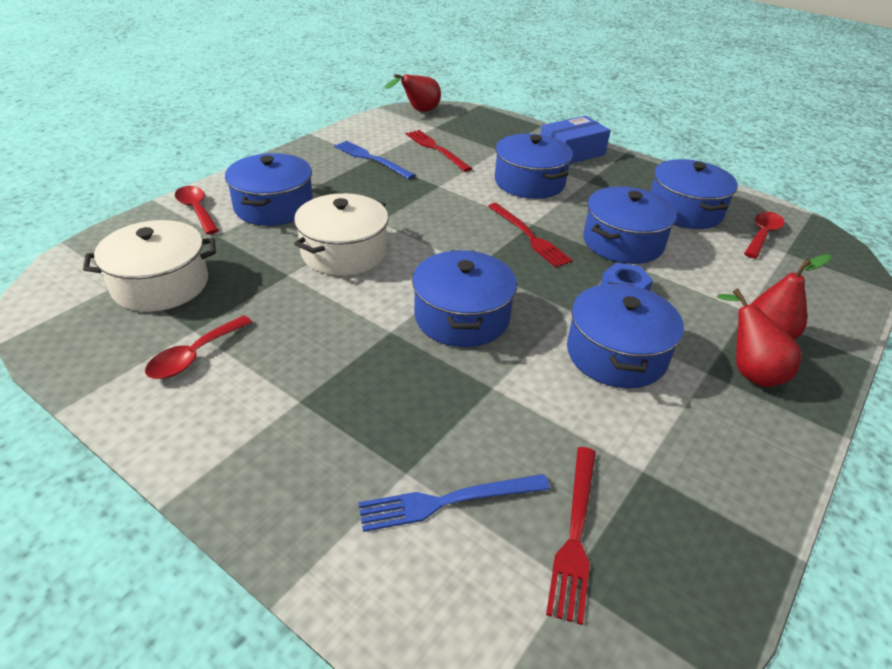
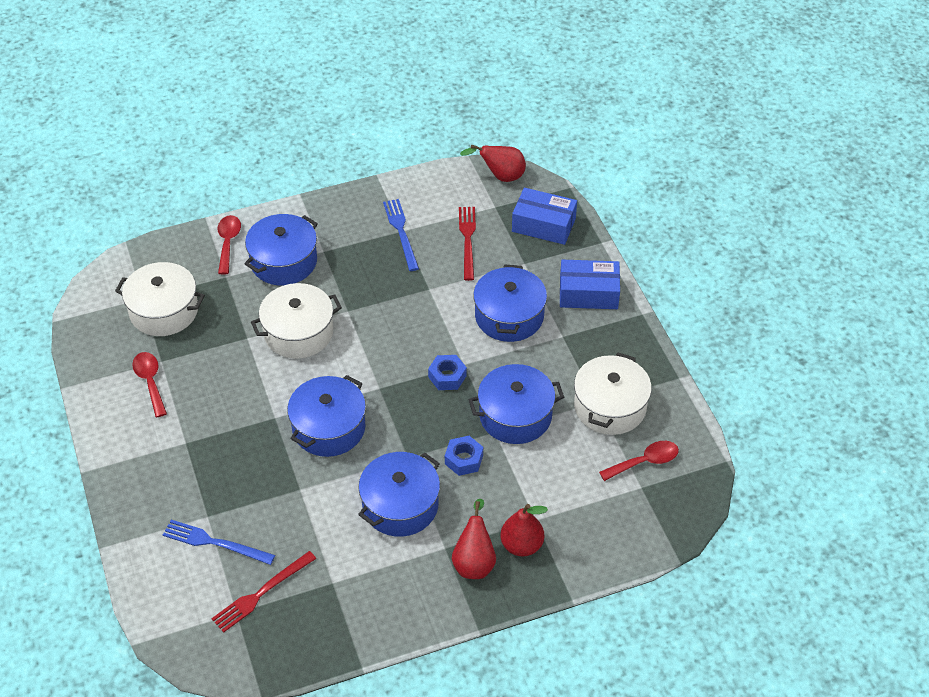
camera: 35 degrees right, 10 degrees up
(194, 356) = (150, 382): red spoon -> red spoon turned 90 degrees clockwise
(486, 127) = (543, 225): none -> blue box
(529, 236) = (447, 376): red fork -> blue nut
(685, 210) = (610, 407): blue pot -> white pot

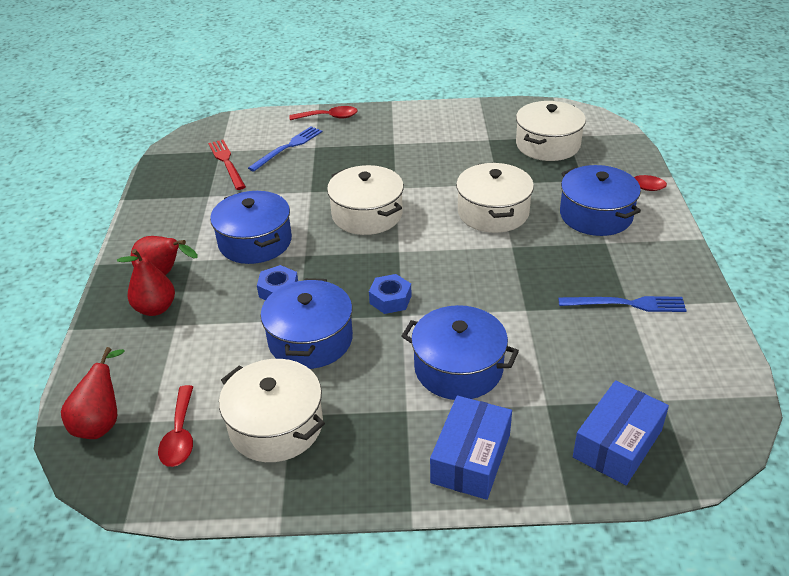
camera: 110 degrees right, 10 degrees down
(150, 382) = (467, 133): red spoon -> red spoon (329, 117)
(329, 428) = (367, 214): blue pot -> white pot
(467, 240) = (601, 359): red fork -> none
(501, 176) = (727, 420): red pear -> red pear (102, 422)

